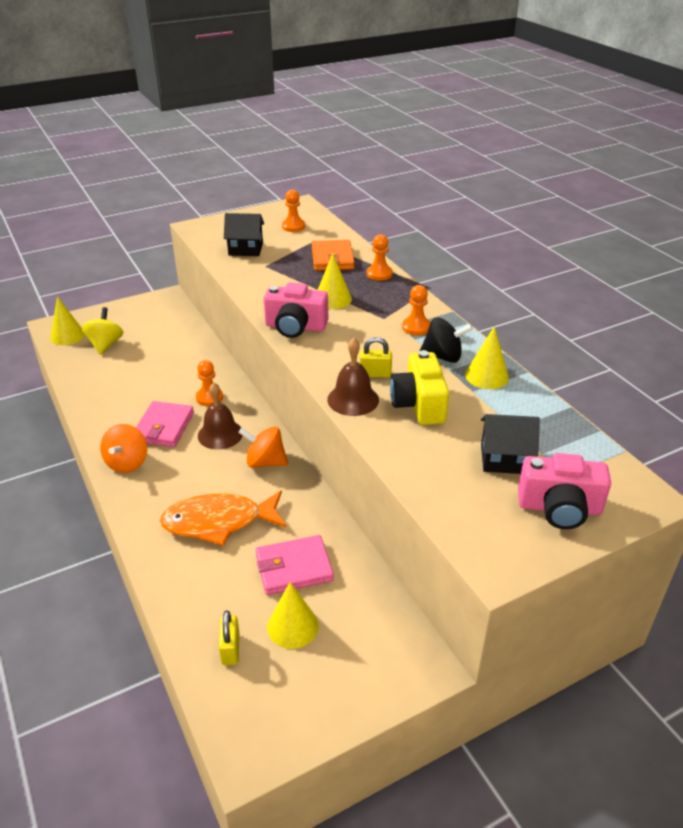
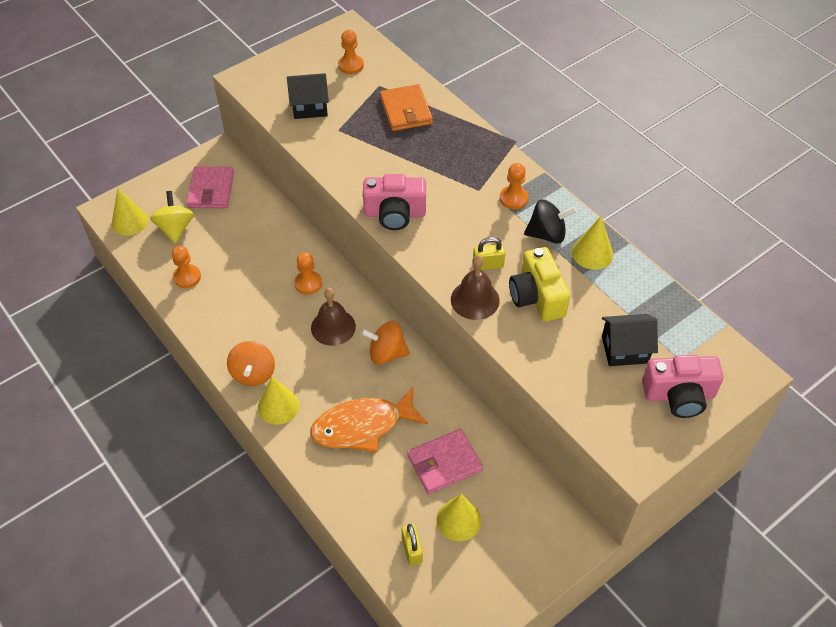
camera: 10 degrees left, 15 degrees up
(164, 427) = (274, 326): pink wallet -> pink wallet (211, 190)
(333, 299) = (421, 170): yellow cone -> yellow cone (278, 406)
(379, 274) = (460, 128): orange pawn -> orange pawn (187, 277)

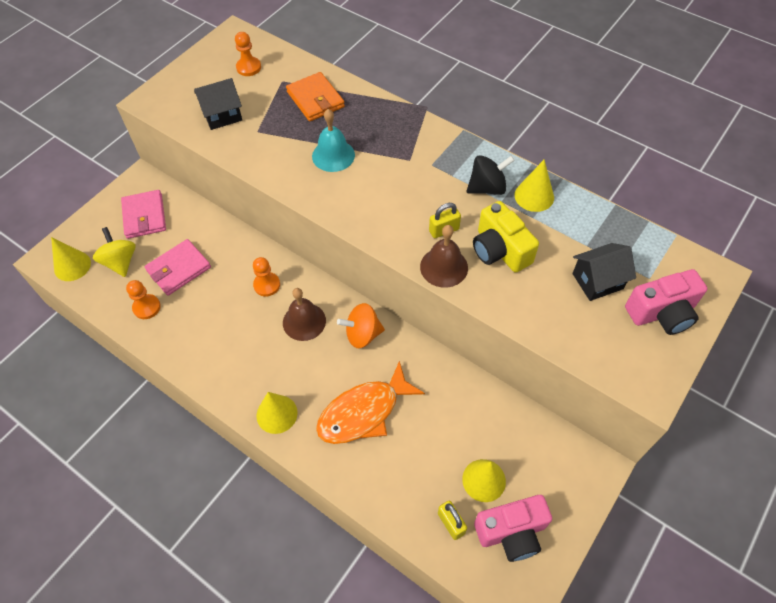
camera: 15 degrees left, 5 degrees up
(253, 373) = (242, 387): orange spinning top -> none
(395, 213) = (339, 200): pink camera -> pink camera (511, 532)
(404, 169) = (333, 155): none -> turquoise bell
(444, 463) = (452, 427): pink wallet -> pink wallet (179, 269)
(513, 198) = (444, 161): orange pawn -> none

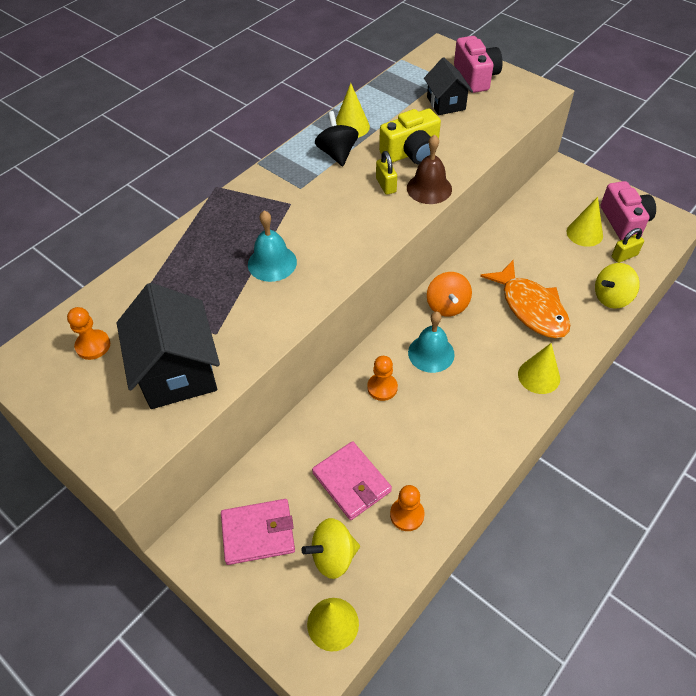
camera: 85 degrees left, 5 degrees down
(222, 115) = (177, 371): black house -> black house, size x1.66
(304, 321) = (431, 353): brown bell -> turquoise bell
(315, 99) = (176, 277): orange wallet -> none
(383, 499) = (611, 297): none -> yellow spinning top

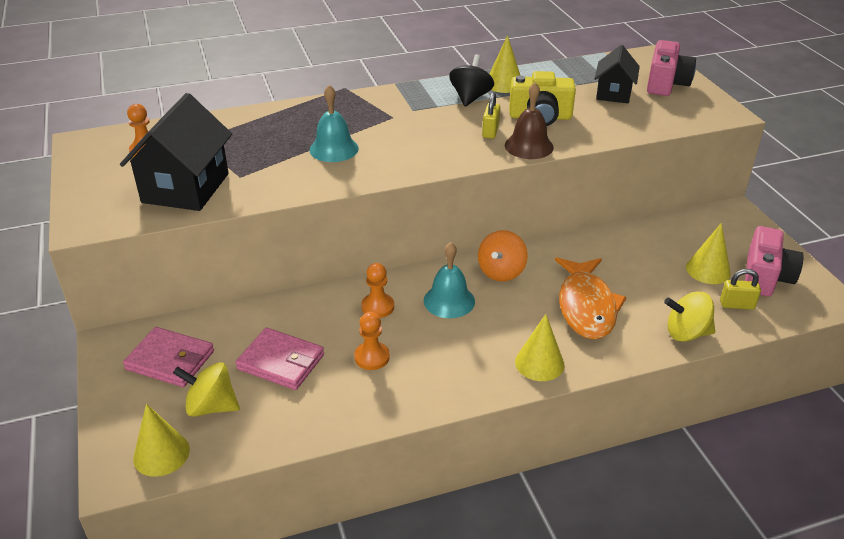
camera: 30 degrees right, 15 degrees down
(351, 482) = (281, 362): pink wallet -> pink wallet turned 60 degrees counterclockwise
(407, 515) = (303, 409): orange pawn -> orange pawn (372, 357)

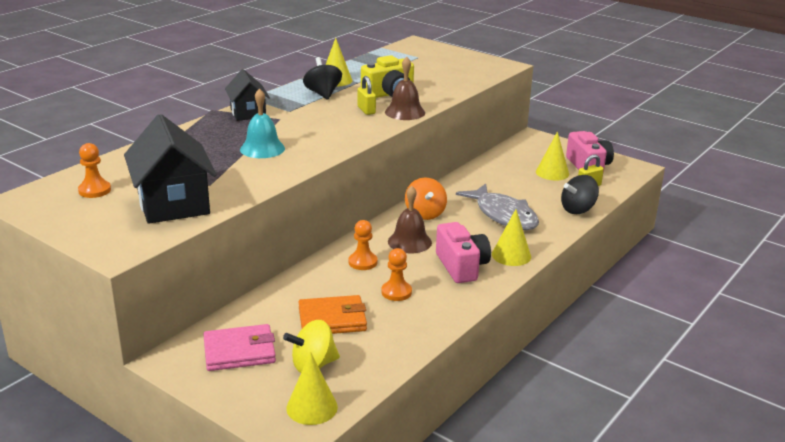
camera: 35 degrees left, 10 degrees down
(281, 362) = (332, 319): pink wallet -> orange wallet
(449, 301) = (409, 242): turquoise bell -> brown bell
(586, 307) = (503, 215): orange fish -> grey fish
(613, 93) = (420, 70): black house -> black house (248, 113)
(666, 84) = (447, 57): pink camera -> pink camera (461, 266)
(686, 333) = (578, 209): yellow spinning top -> black spinning top

